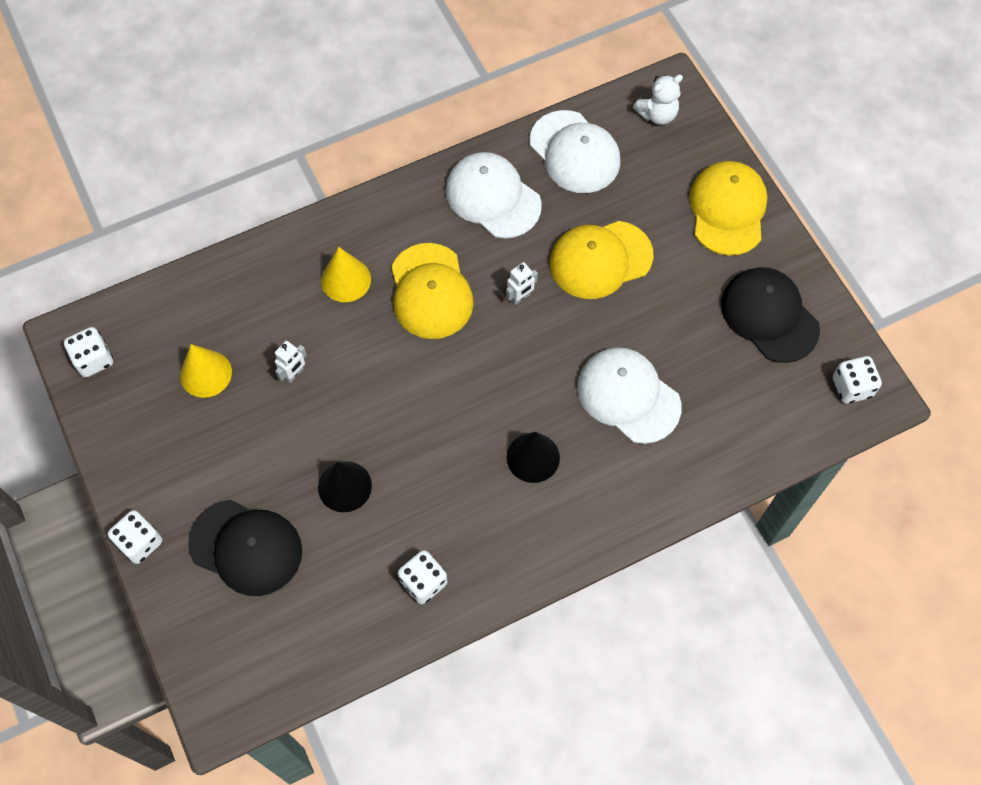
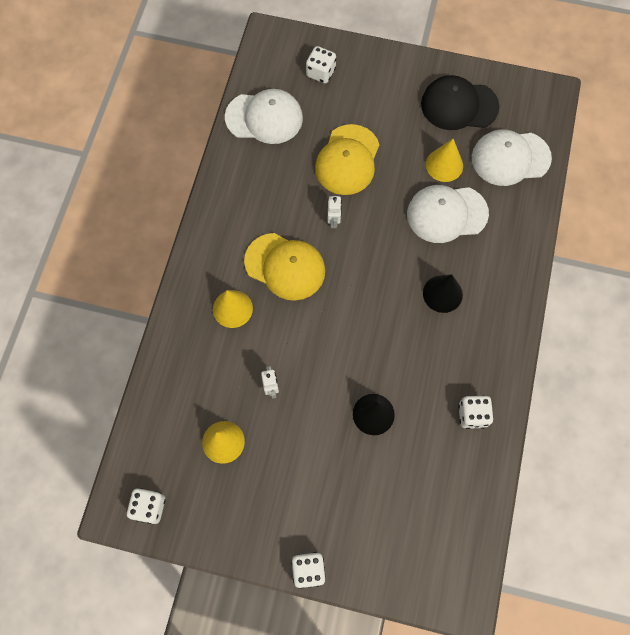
camera: 50 degrees left, 5 degrees up
(246, 547) = (366, 504): black cap -> none
(492, 197) = (253, 184): white cap -> white cap (510, 158)
(657, 114) = (280, 57): white teddy bear -> none
(683, 353) = (444, 165): none -> yellow cone
(727, 209) = (375, 72): yellow cap -> none
(851, 387) = (535, 101): white dice -> white dice (320, 73)

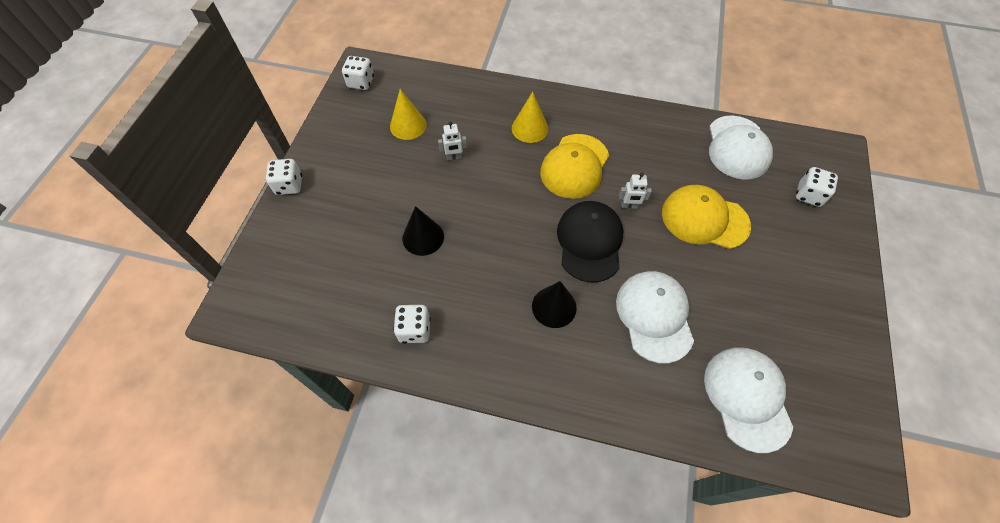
camera: 90 degrees right, 10 degrees down
(444, 165) = (719, 317): yellow cone -> none
(459, 105) = (809, 338): black cap -> black cap (589, 242)

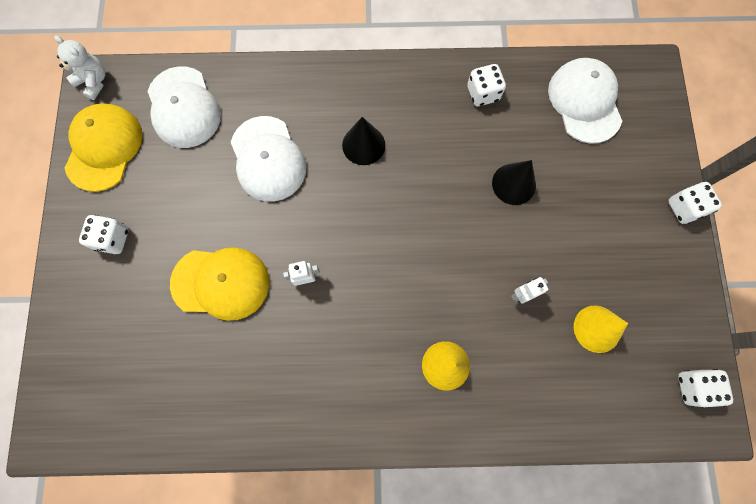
camera: 165 degrees right, 15 degrees up
(574, 166) = (377, 319): yellow cap -> yellow cap (104, 148)
(589, 242) = (342, 222): black cap -> none
(737, 148) = (178, 404): white cap -> white cap (584, 102)
(809, 195) = (98, 349): white dice -> white dice (113, 239)
(863, 462) = (94, 81): none -> white teddy bear

